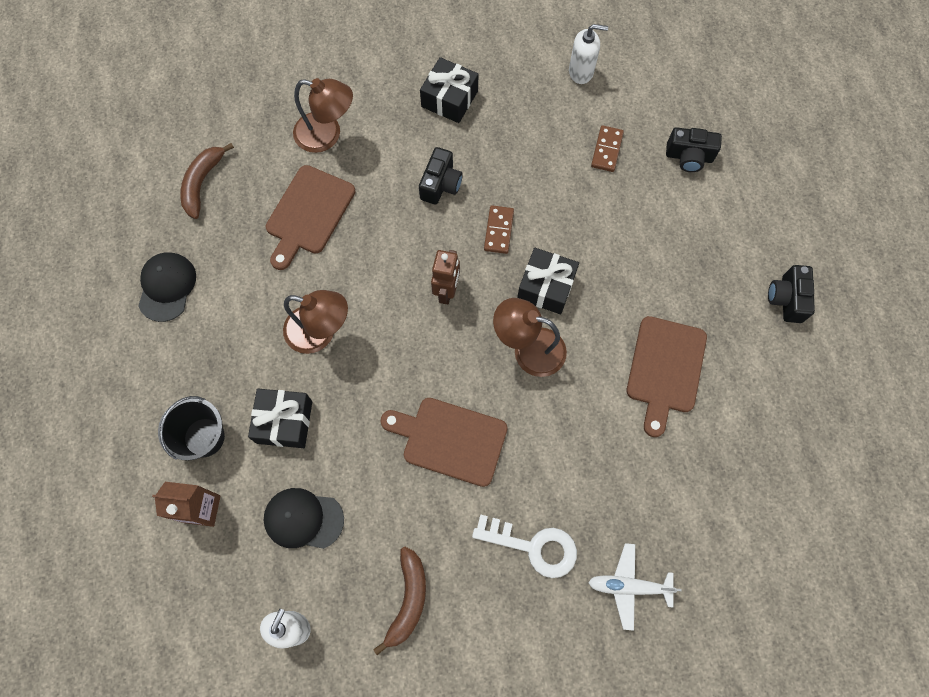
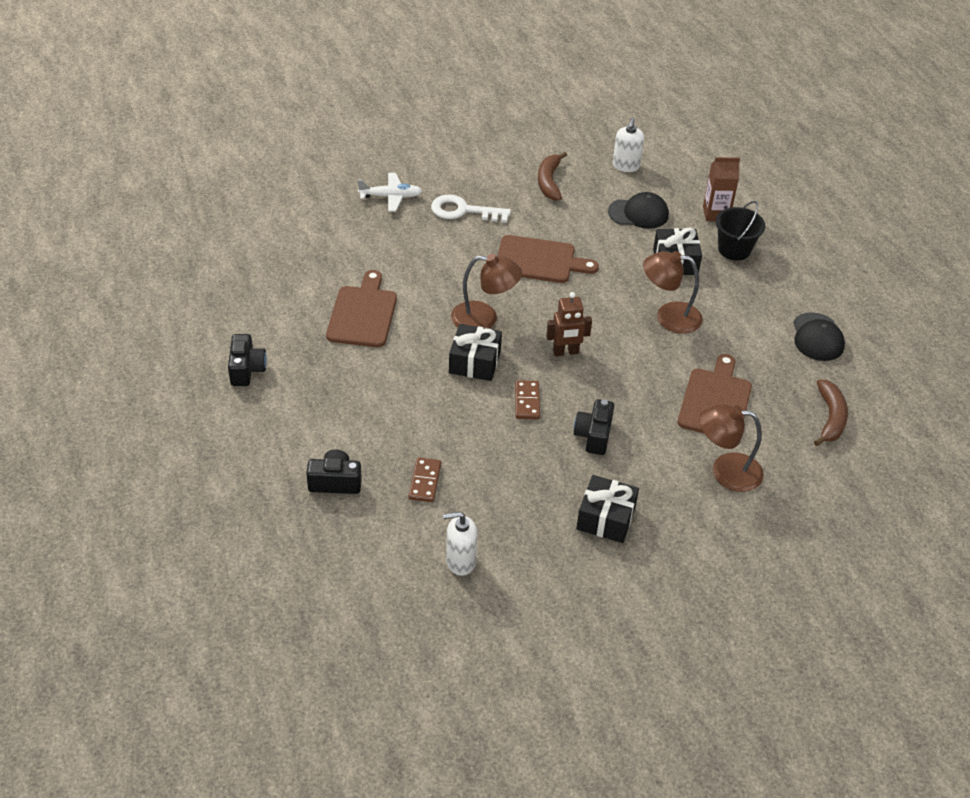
camera: 170 degrees right, 25 degrees down
(447, 291) = (565, 352): brown robot -> brown robot turned 105 degrees counterclockwise

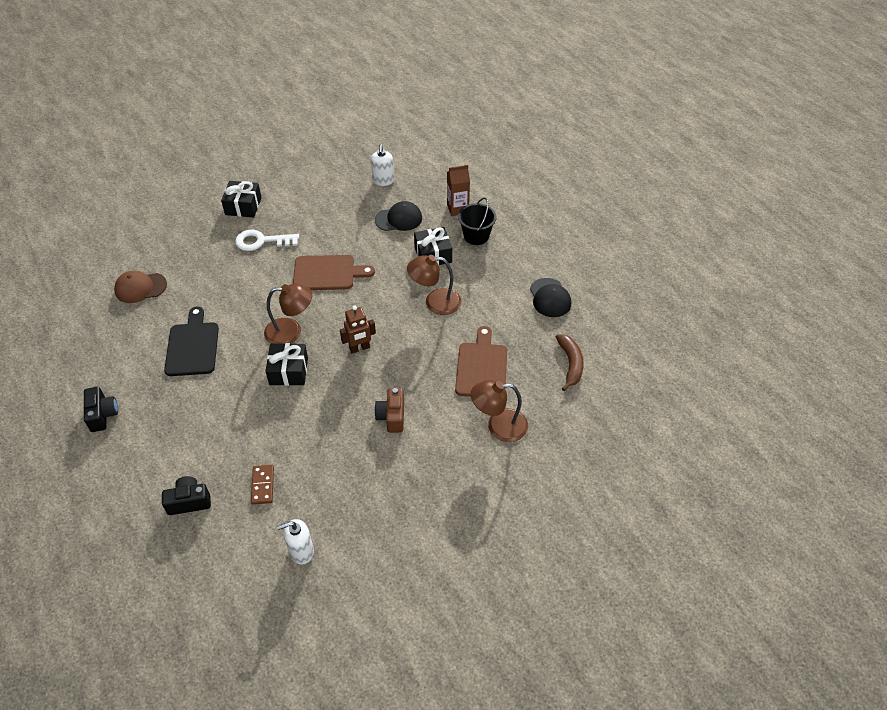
camera: 10 degrees left, 5 degrees up
(309, 238) = (140, 288): none -> brown cap
(363, 314) = (192, 346): brown cutting board -> black cutting board
(391, 197) = (202, 239): white plane -> none
(527, 401) = (335, 397): brown domino -> none
(549, 182) = (326, 204): brown banana -> none
(593, 436) = (392, 416): black camera -> brown camera
(606, 518) = (412, 487): black gift -> black gift (243, 206)

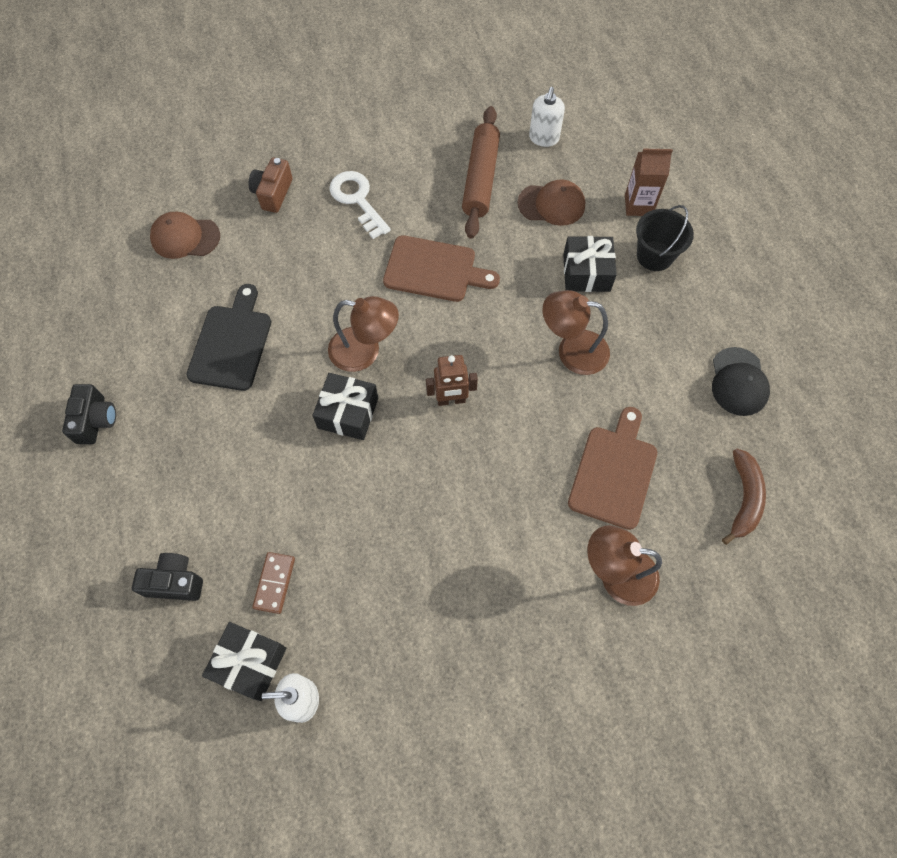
camera: 15 degrees right, 15 degrees up
(243, 206) = (345, 139): black gift -> black gift (249, 663)
(261, 241) = (357, 200): white key -> white key turned 45 degrees clockwise
(345, 213) = (480, 178): none -> brown rolling pin
(392, 416) = (471, 520): brown camera -> brown camera (273, 193)
(399, 219) = (551, 204): black cap -> brown cap

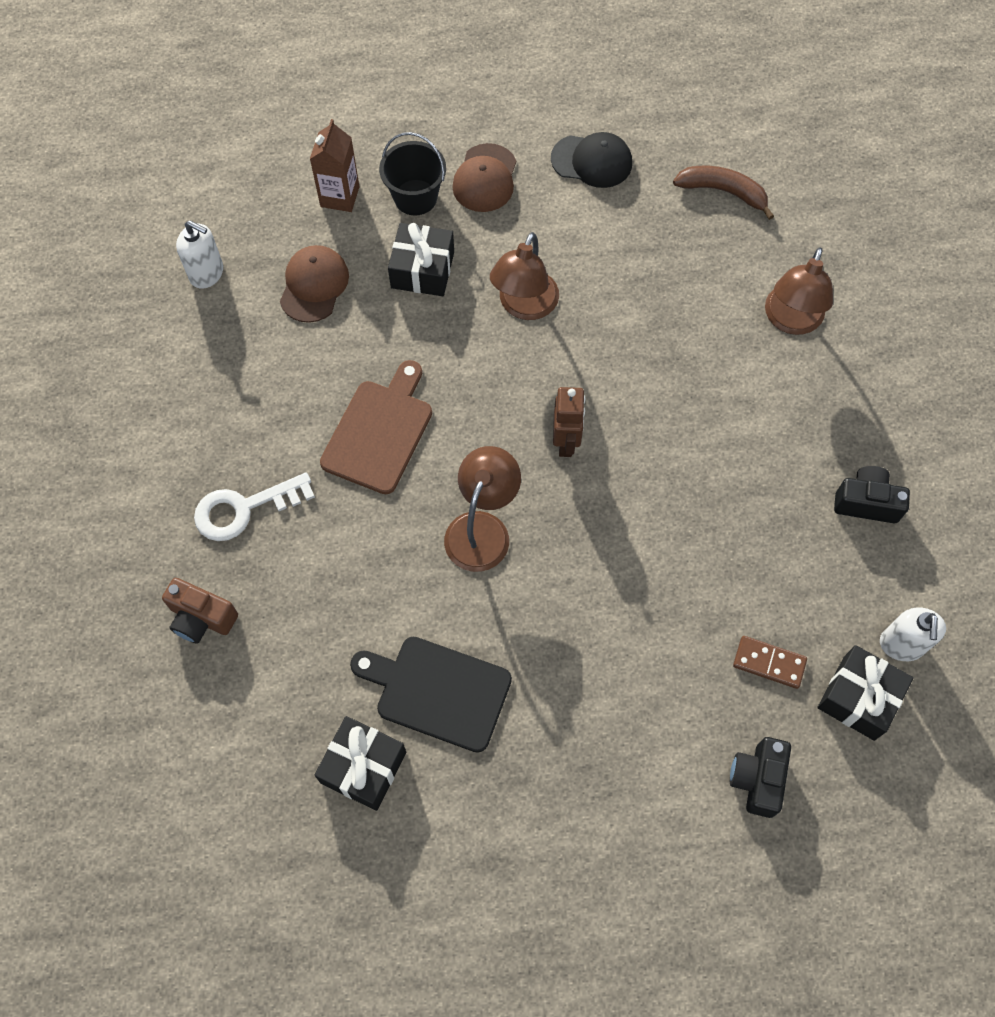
camera: 80 degrees left, 0 degrees up
(96, 420) = (522, 879): black camera -> black camera (866, 502)
(185, 237) = (247, 746): brown cap -> brown cap (485, 178)
(348, 413) = (564, 558): black gift -> black gift (363, 767)
(480, 178) = (251, 356): brown rolling pin -> none
(614, 472) = (679, 298): brown cutting board -> none

